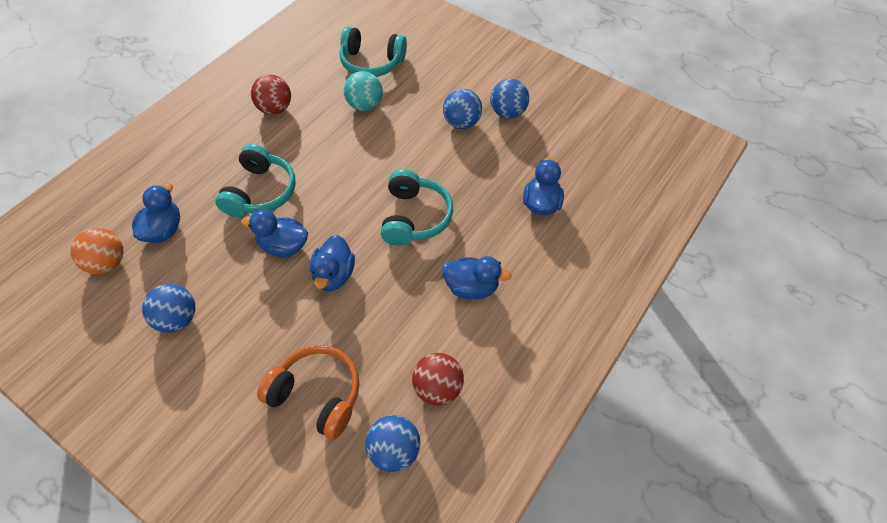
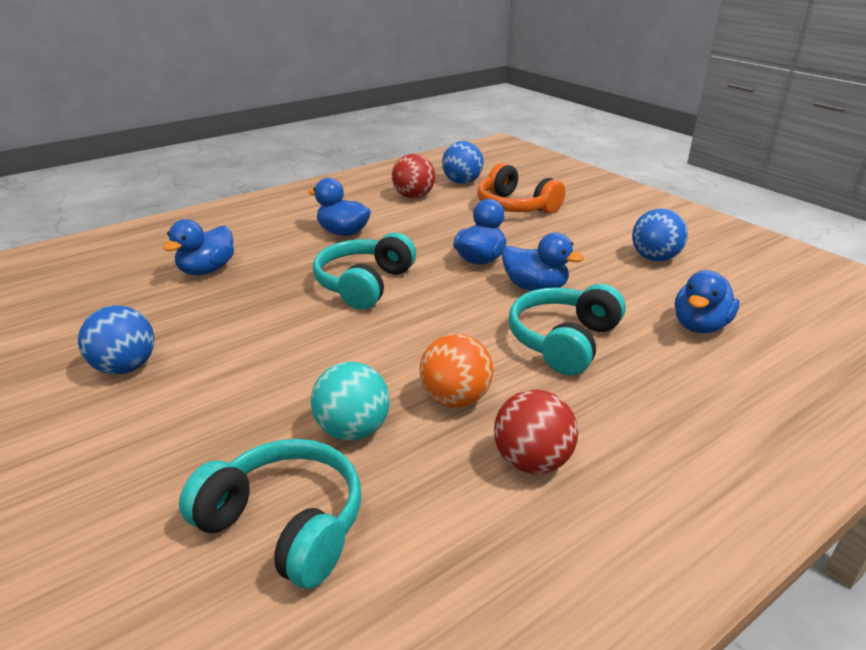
camera: 160 degrees left, 25 degrees down
(107, 263) = (763, 309): orange ball -> orange ball (455, 399)
(461, 123) = (211, 368): blue ball -> none

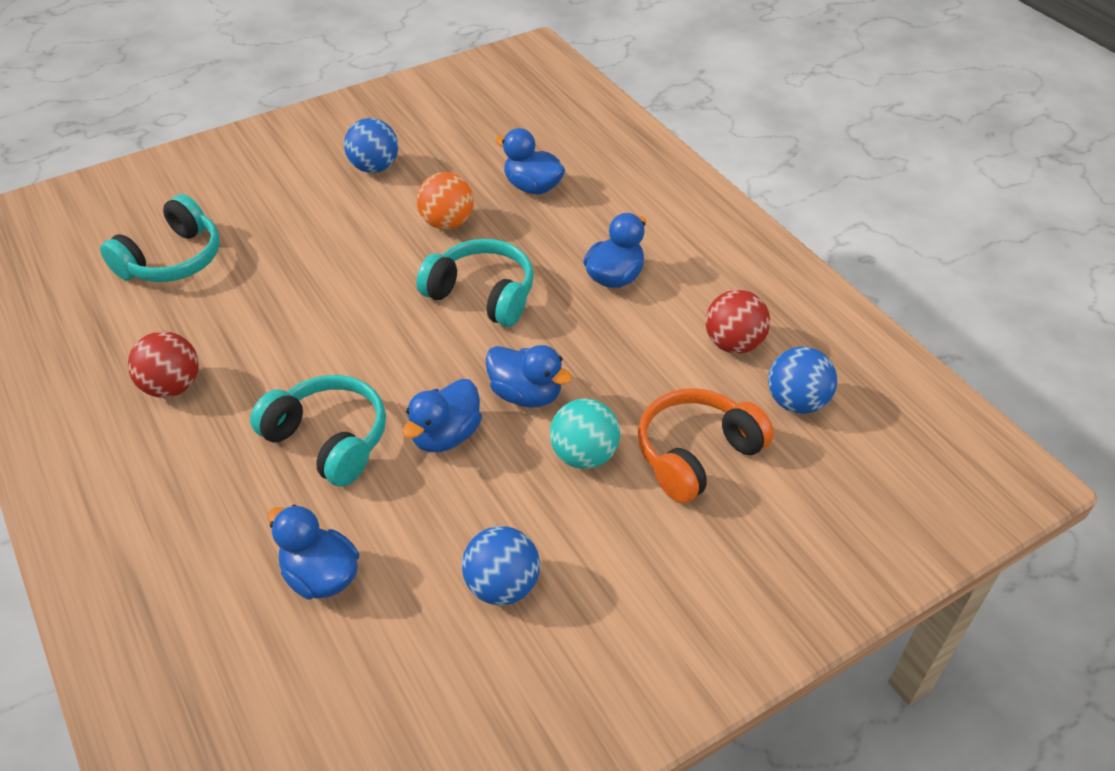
camera: 95 degrees right, 15 degrees up
(353, 430) = (251, 288): turquoise ball -> turquoise ball (584, 455)
(455, 399) = (266, 349): orange ball -> orange ball (447, 223)

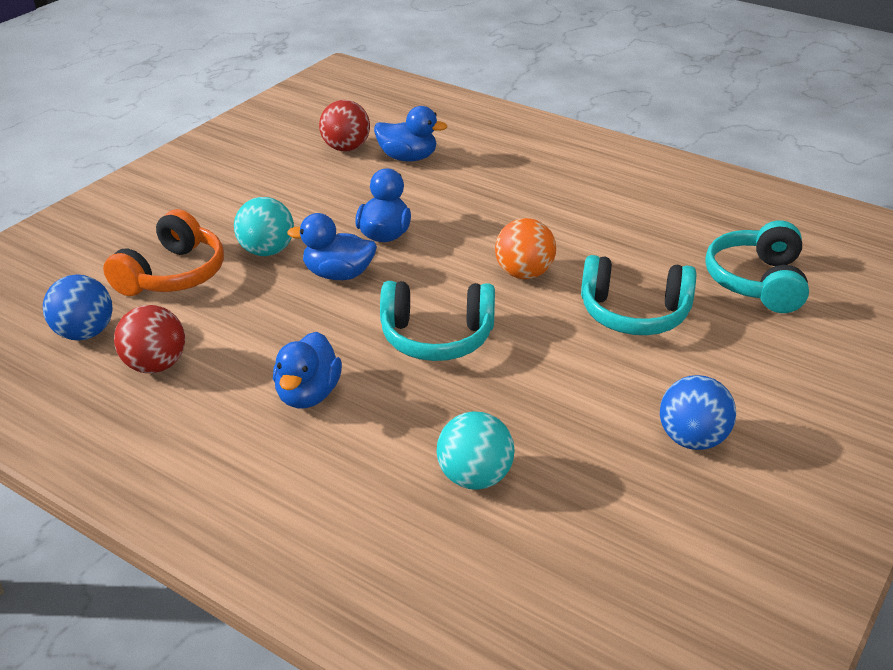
camera: 155 degrees right, 10 degrees down
(172, 386) = (622, 207): red ball -> red ball (346, 148)
(328, 440) = (470, 211): turquoise headphones -> turquoise headphones (634, 313)
(447, 223) = (537, 397): orange ball -> orange ball (524, 273)
(502, 586) = (288, 180): blue ball -> none
(532, 187) = (474, 477): blue duck -> turquoise ball

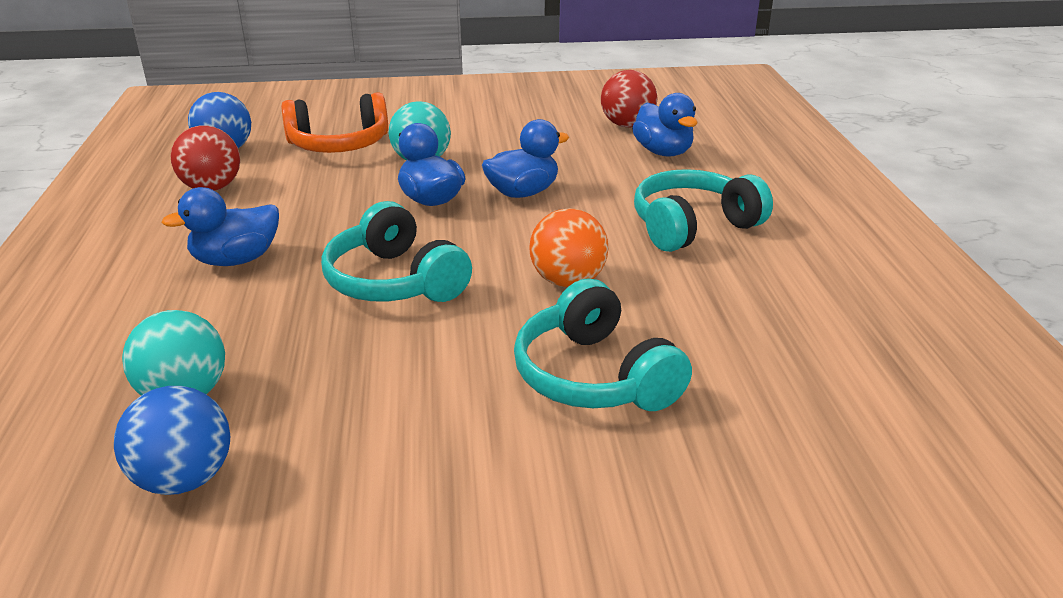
camera: 50 degrees right, 5 degrees down
(692, 439) = (392, 523): blue ball -> blue ball (184, 479)
(757, 282) = (805, 443): turquoise headphones -> turquoise headphones (693, 226)

